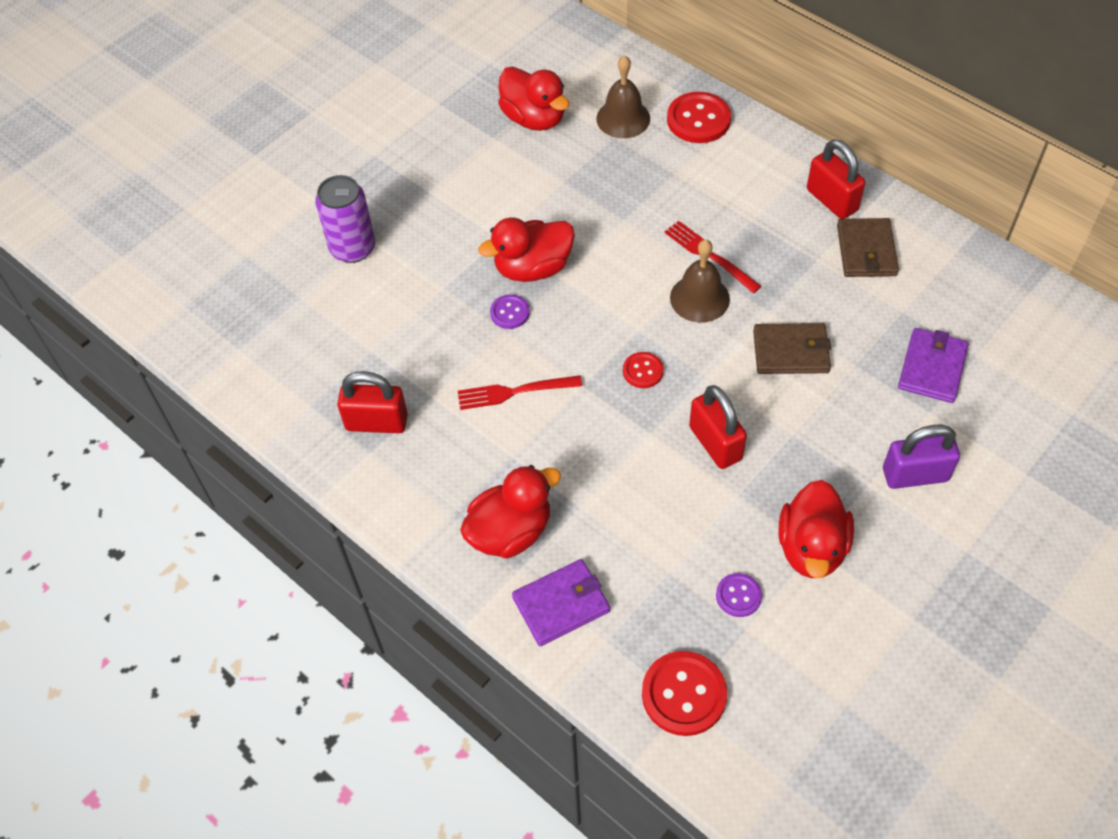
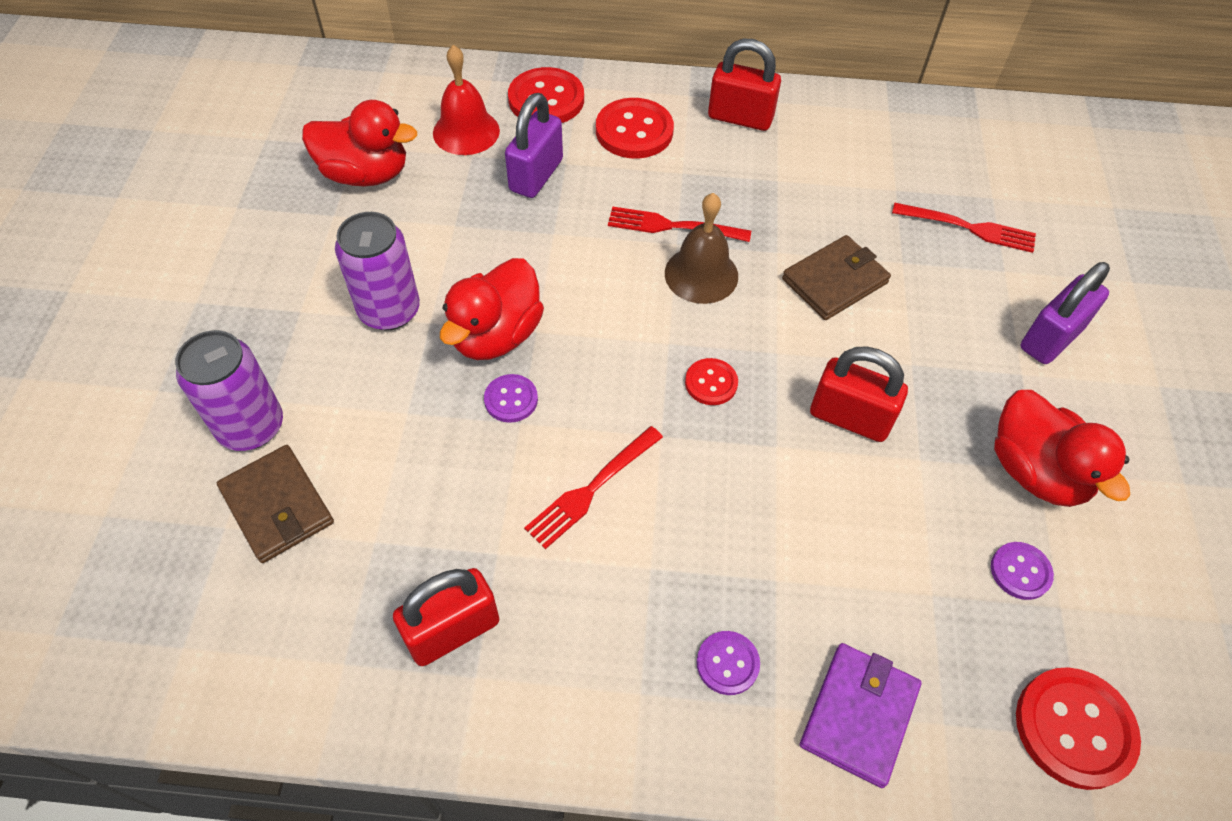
camera: 40 degrees left, 0 degrees up
(480, 218) = (389, 310): none -> purple can
(510, 531) = (727, 663): red duck -> purple button
(623, 118) = (466, 131): brown bell -> red bell
(645, 173) = (536, 175): none -> purple padlock
(742, 173) = (634, 131): none -> red button
(866, 251) = (813, 149): brown wallet -> brown wallet (277, 506)
(932, 368) = (968, 228): purple wallet -> red fork

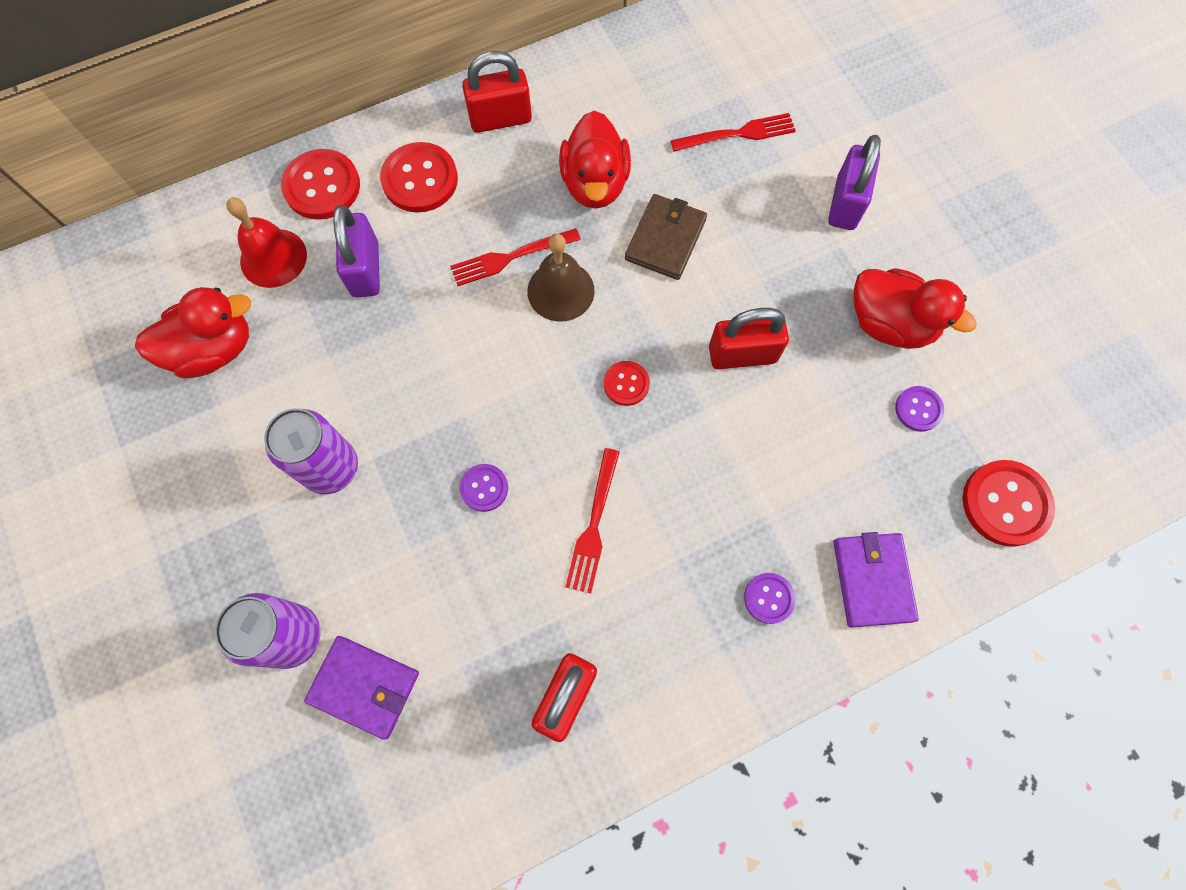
camera: 30 degrees left, 15 degrees up
(277, 506) = (364, 687): brown wallet -> purple wallet
(496, 335) = (434, 439): red duck -> red duck (595, 183)

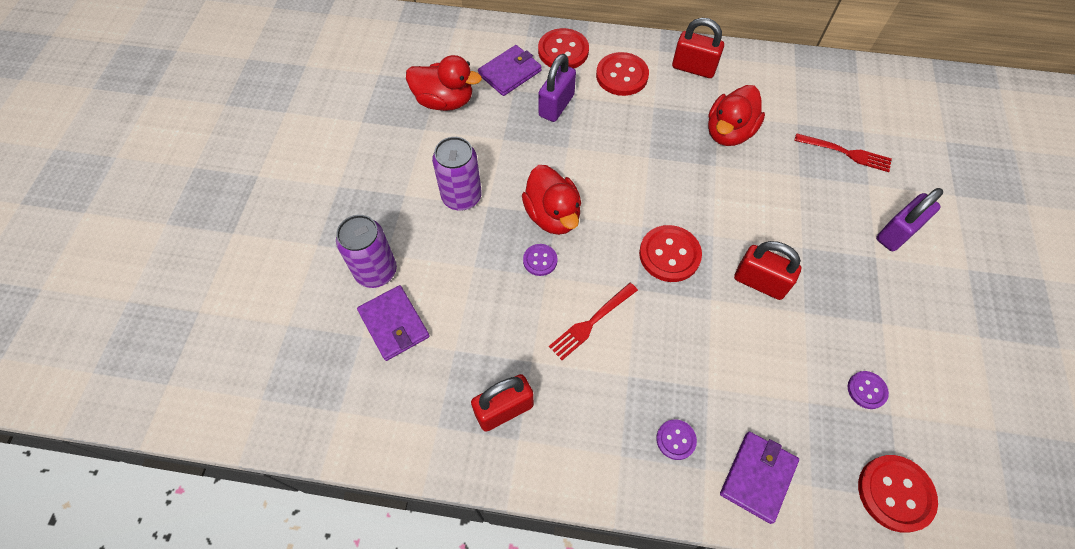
camera: 35 degrees right, 10 degrees down
(273, 258) = (510, 73): red bell -> purple wallet
(511, 257) = (646, 145): red fork -> none
(560, 291) = (664, 179): brown bell -> none
(626, 384) = (669, 255): red button -> red button, size x1.79
(665, 239) = (753, 187): brown wallet -> none
(889, 323) = (881, 324): red duck -> red duck (552, 215)

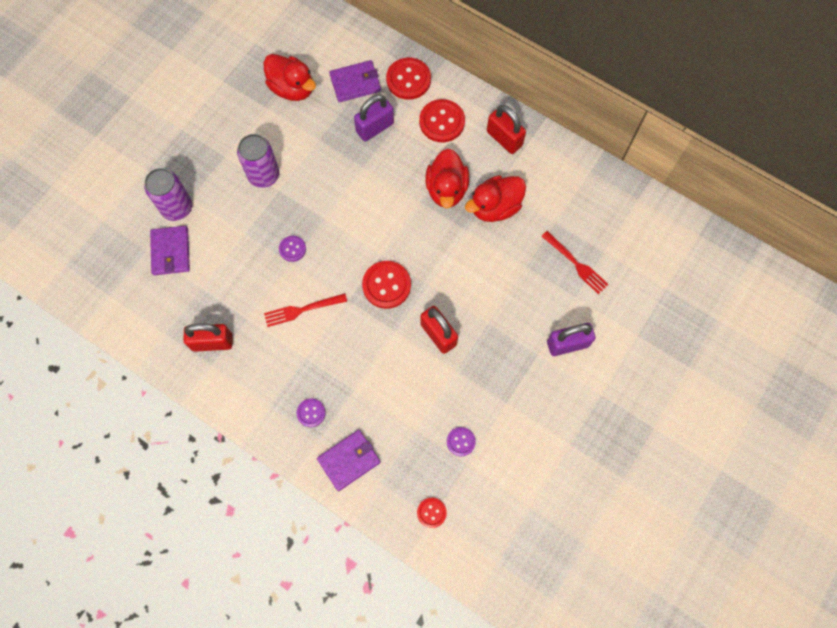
camera: 25 degrees right, 10 degrees up
(552, 215) = (320, 218): red duck -> red duck (446, 189)
(895, 493) = (431, 512): red button -> red button, size x0.56

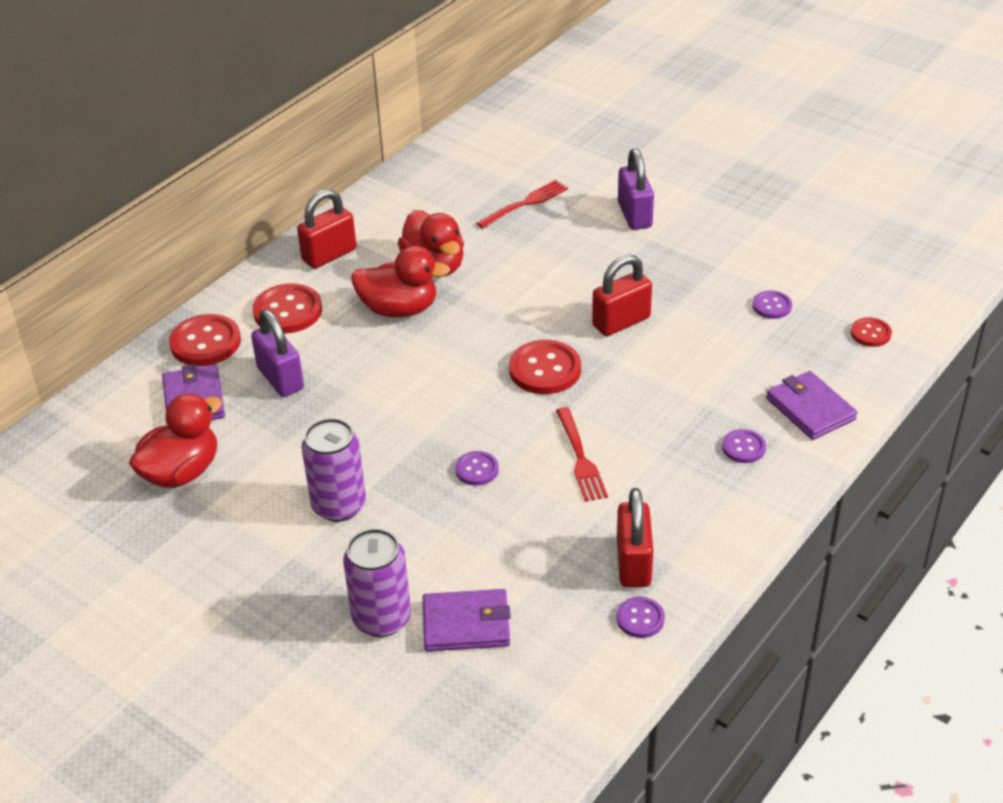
camera: 85 degrees left, 30 degrees down
(169, 346) = (640, 618): none -> purple button

